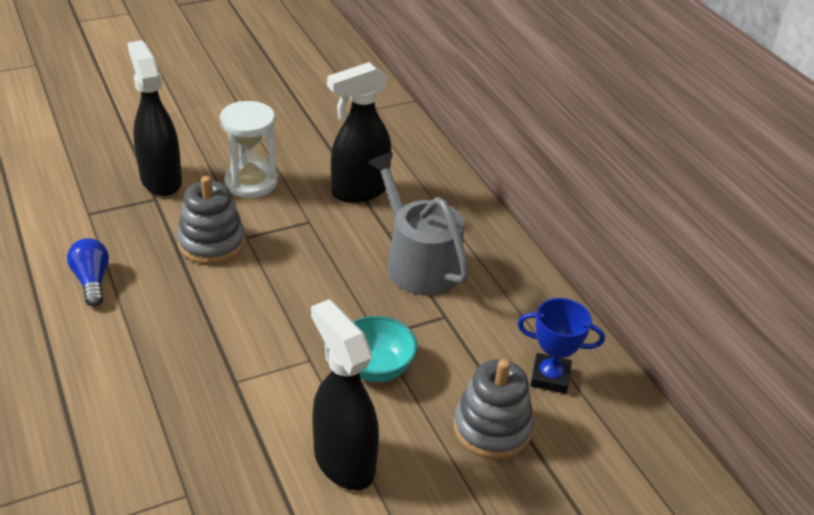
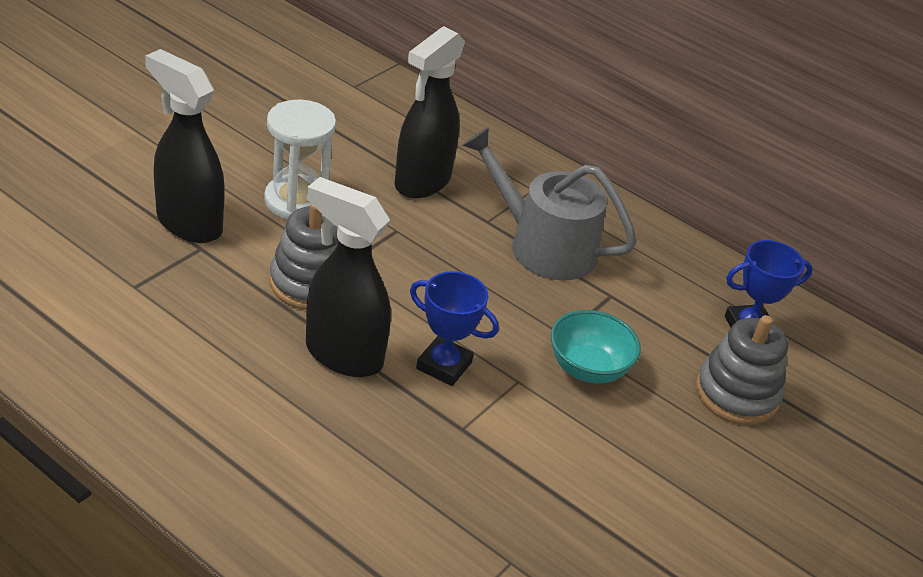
camera: 30 degrees left, 0 degrees up
(92, 281) = (210, 365): blue light bulb -> none
(261, 330) = (444, 365): none -> blue trophy
(343, 461) = (632, 473): black spray bottle -> black spray bottle (343, 355)

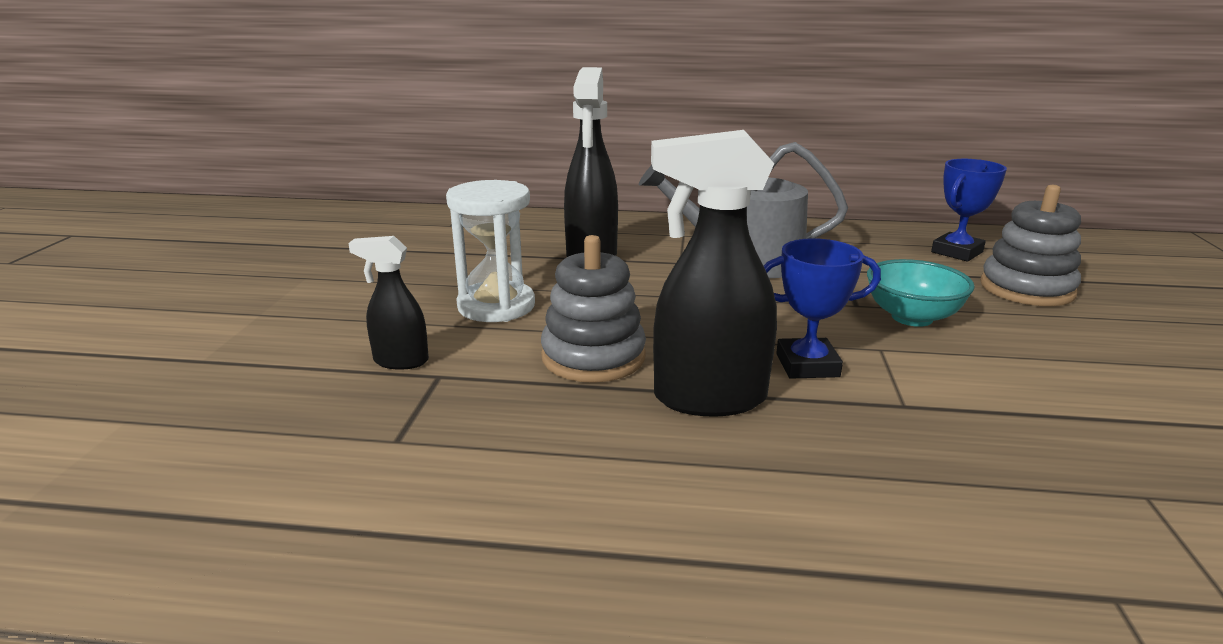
camera: 25 degrees left, 15 degrees down
(188, 223) = (400, 361): black spray bottle -> black spray bottle, size x0.54

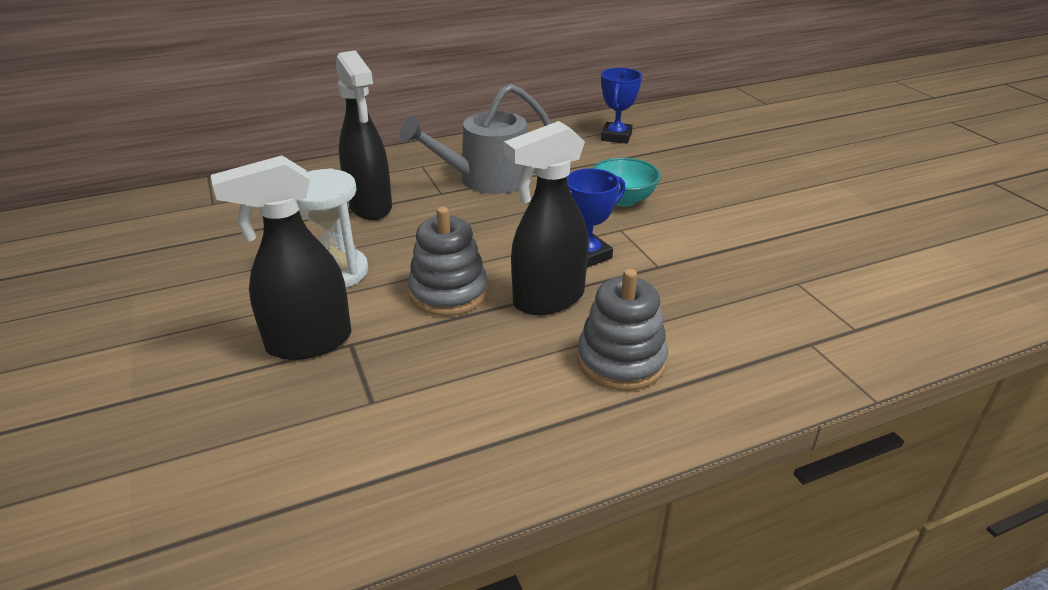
camera: 30 degrees left, 10 degrees up
(400, 361) = (308, 343): black spray bottle -> black spray bottle, size x1.85
(1026, 289) = (672, 158): grey stacking toy -> grey stacking toy (621, 361)

